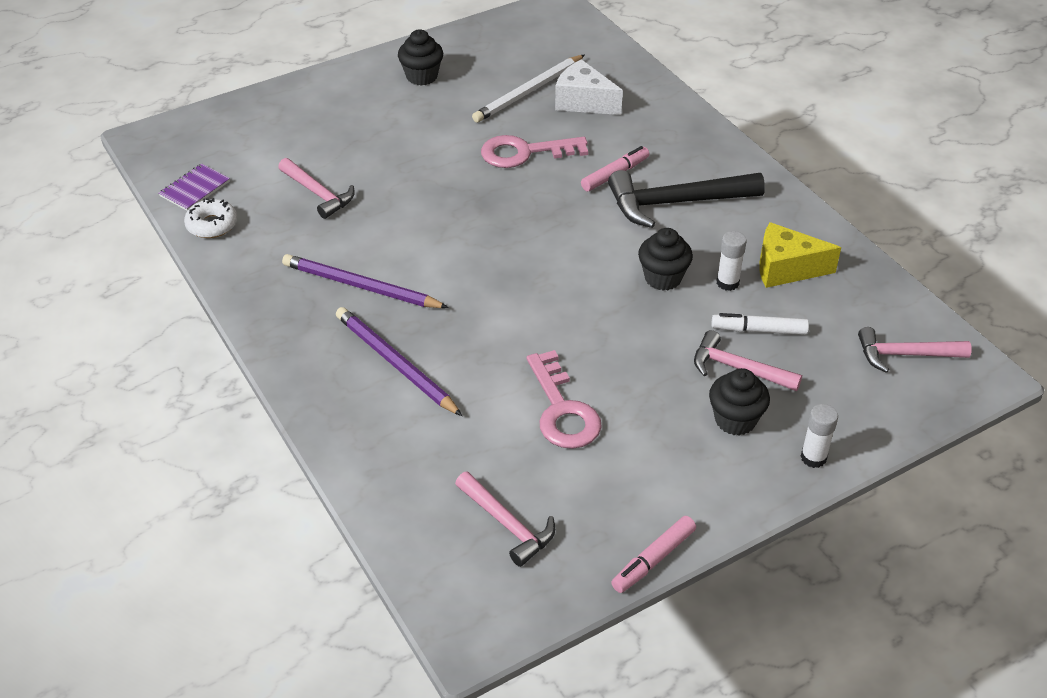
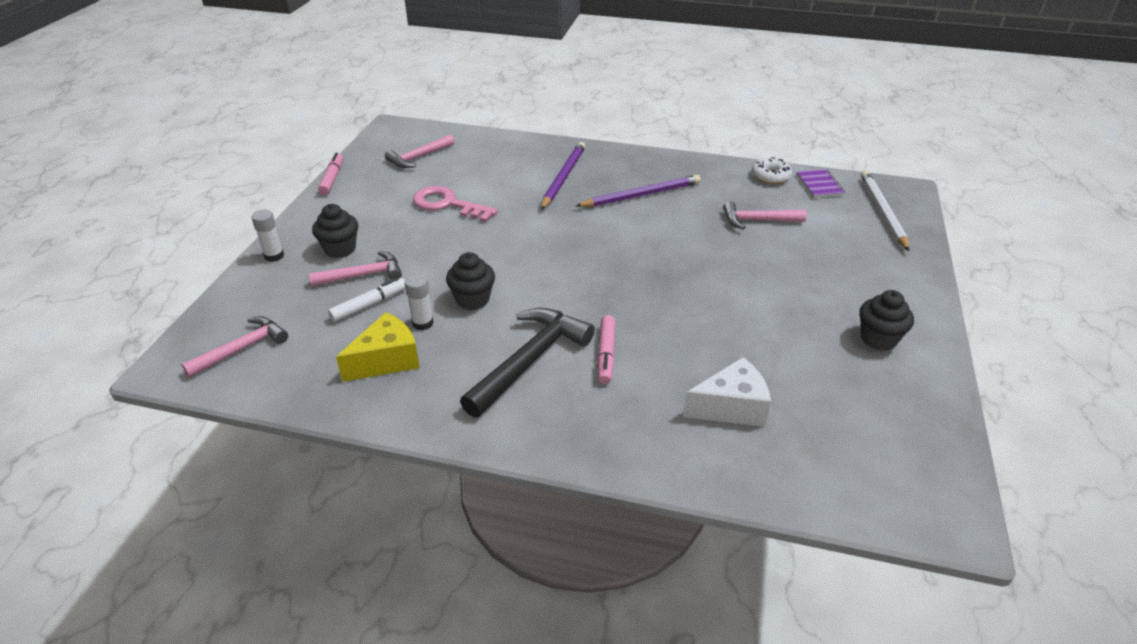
camera: 135 degrees right, 5 degrees down
(395, 364) = (563, 177): purple pencil -> purple pencil turned 75 degrees counterclockwise
(507, 525) = (418, 157): pink hammer -> pink hammer turned 45 degrees counterclockwise
(525, 152) = (695, 328): pink key -> none
(528, 92) = (786, 384): white pencil -> white pencil (882, 212)

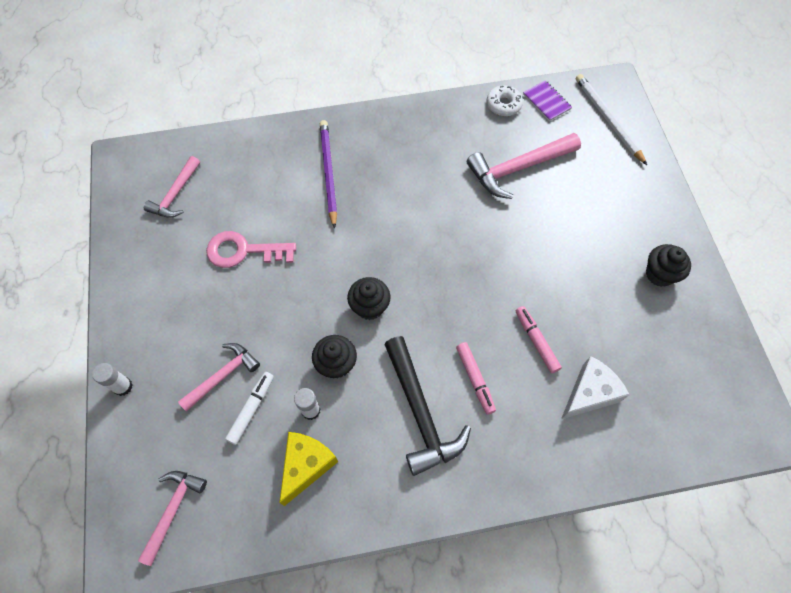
camera: 25 degrees left, 25 degrees up
(332, 178) = (108, 258): pink marker -> pink marker (536, 341)
(340, 249) = (180, 351): black cupcake -> black cupcake (369, 307)
(530, 360) = (420, 413): black hammer -> black hammer turned 150 degrees clockwise
(641, 195) = (408, 171): purple pencil -> none
(757, 220) = (518, 169): pink hammer -> pink hammer, size x1.59

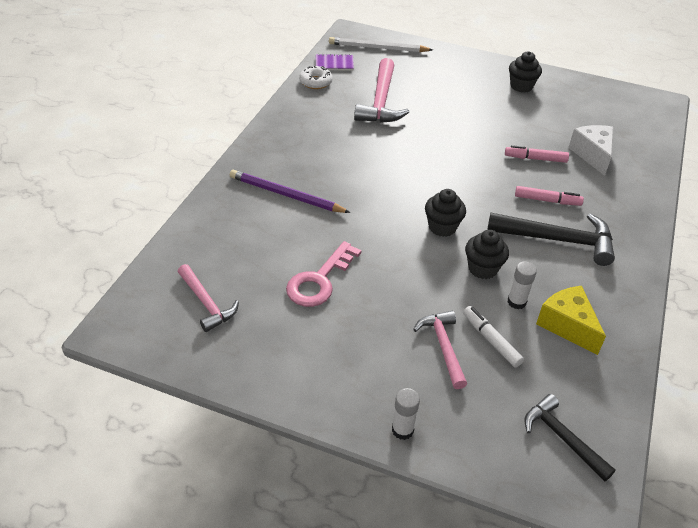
camera: 60 degrees left, 20 degrees down
(173, 510) = (562, 437): pink hammer -> black hammer

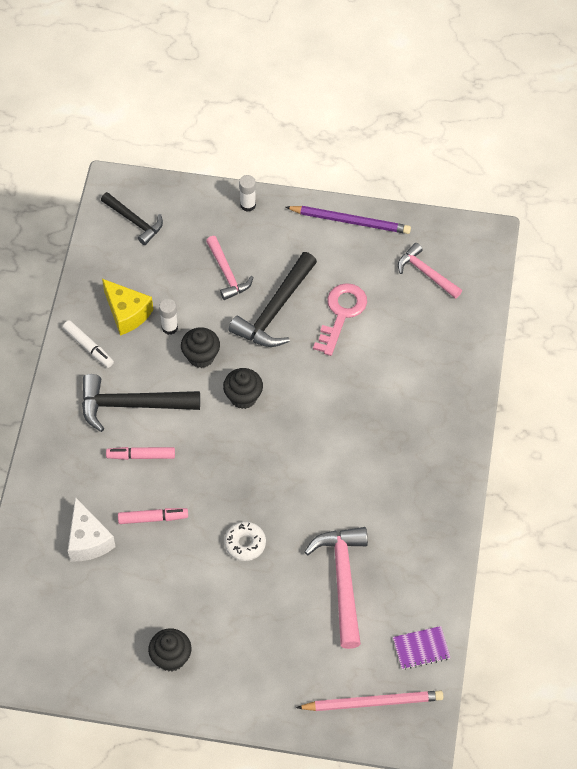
camera: 170 degrees right, 15 degrees up
(286, 195) = (403, 405): purple pencil -> purple pencil (350, 221)
(315, 82) = (432, 601): white donut -> white donut (245, 544)
(378, 48) = (373, 702): white pencil -> pink pencil
(393, 297) = (275, 310): none -> black hammer
(491, 340) = (189, 287): white marker -> white marker (88, 347)

